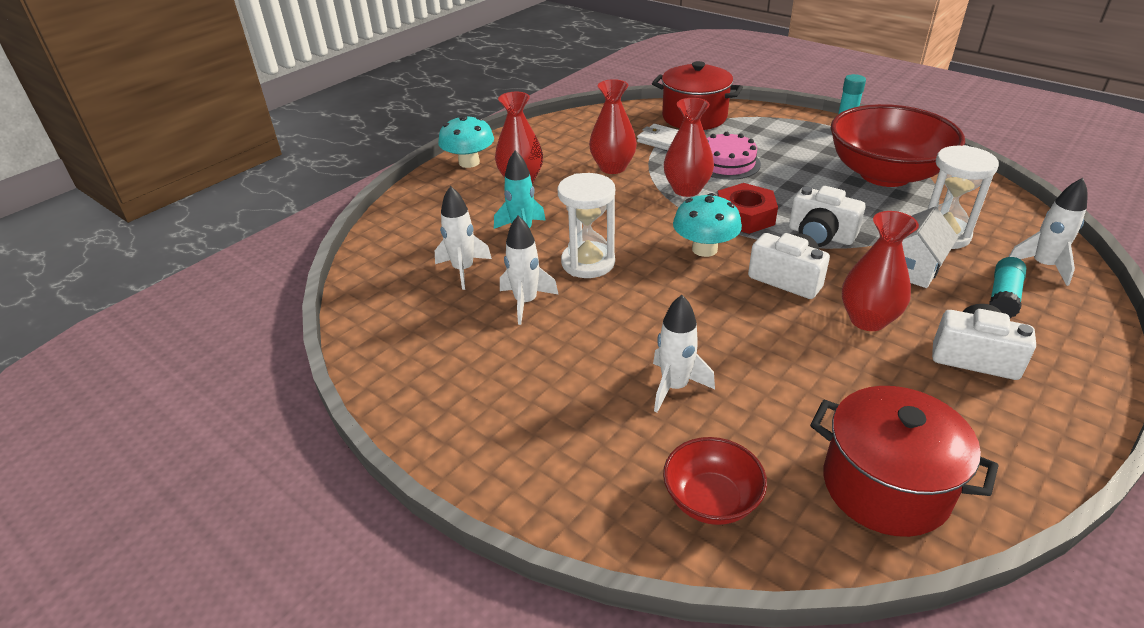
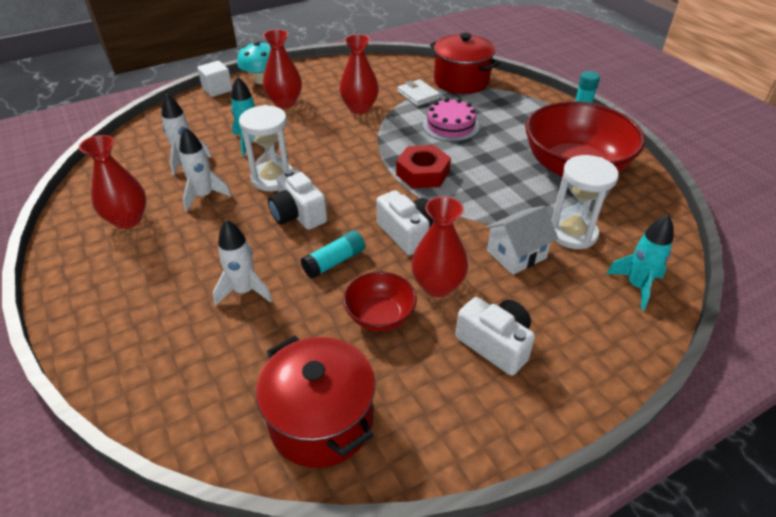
camera: 20 degrees right, 5 degrees up
(423, 184) = (217, 89): none -> white cube
(686, 189) = (398, 140): red vase -> red vase (128, 220)
(704, 249) = (366, 191): turquoise mushroom -> none
(711, 500) = (191, 383): red bowl -> red bowl (380, 316)
(820, 235) = (468, 205): white camera -> white camera (298, 214)
(1003, 297) = (572, 302): turquoise glue stick -> turquoise glue stick (334, 262)
(1042, 266) = (637, 286): white rocket -> turquoise rocket

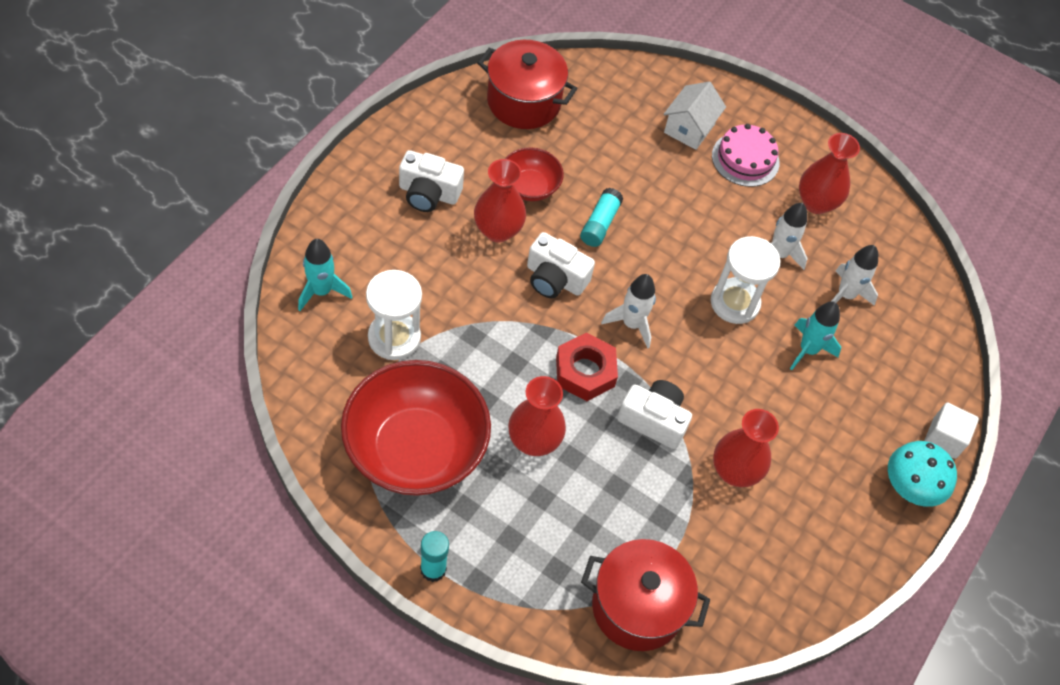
camera: 145 degrees right, 15 degrees up
(244, 291) = (651, 171): white rocket -> white rocket (631, 324)
(285, 103) = (836, 444): red vase -> red vase (534, 441)
(298, 214) = (671, 264): white camera -> white camera (653, 420)
(418, 95) = (678, 538): white wallet -> none
(450, 126) = (598, 479): pink cake -> pink cake (745, 159)
(516, 254) = (441, 290): white house -> white house (689, 128)

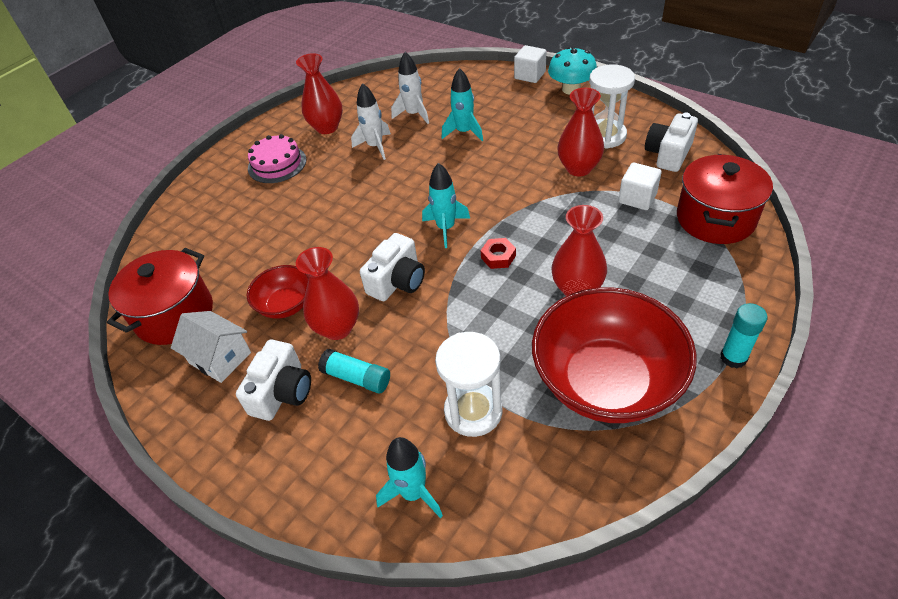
camera: 75 degrees left, 10 degrees down
(585, 371) = (498, 257): red nut -> red nut, size x0.58
(600, 224) = (336, 252): turquoise glue stick -> turquoise glue stick (357, 378)
(631, 324) = (446, 228): white rocket -> turquoise rocket
(653, 420) = (541, 213): white camera -> white camera (668, 154)
(677, 527) = (637, 198): none -> white cube
(689, 128) = (237, 196): white house -> white house (220, 358)
(735, 303) = (422, 169): white hourglass -> white hourglass (605, 136)

